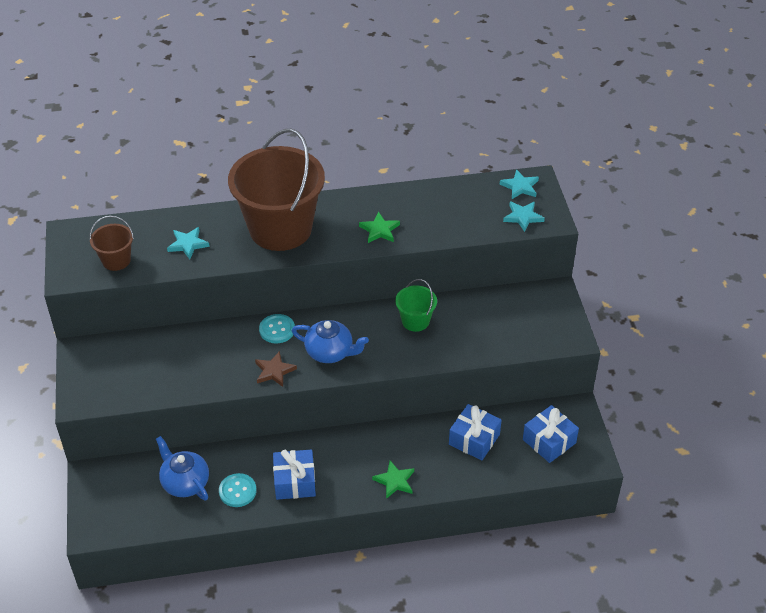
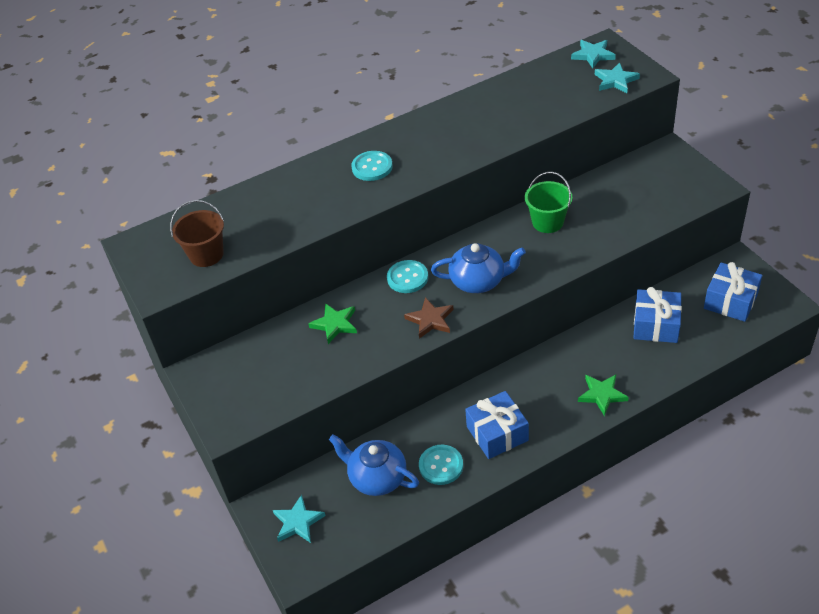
camera: 15 degrees left, 0 degrees up
(188, 244) = (279, 213): turquoise star -> turquoise star (298, 522)
(280, 229) = (372, 167): brown bucket -> turquoise button
(379, 230) = (478, 136): green star -> green star (335, 324)

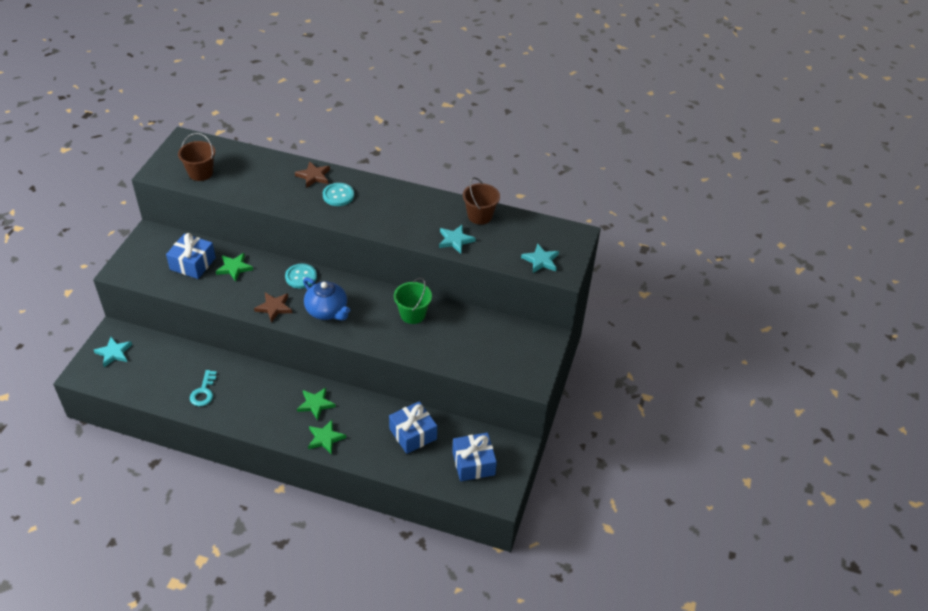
camera: 40 degrees right, 0 degrees up
(320, 171) = (314, 176): none -> brown star
(377, 477) = (172, 368): blue teapot -> none
(441, 466) = (203, 392): turquoise button -> turquoise key
(497, 433) = (250, 404): blue gift -> blue gift (193, 263)
(513, 89) = (480, 216): none -> brown bucket
(548, 379) = (316, 404): none -> green star
(593, 55) = (558, 235): turquoise star -> turquoise star (455, 240)

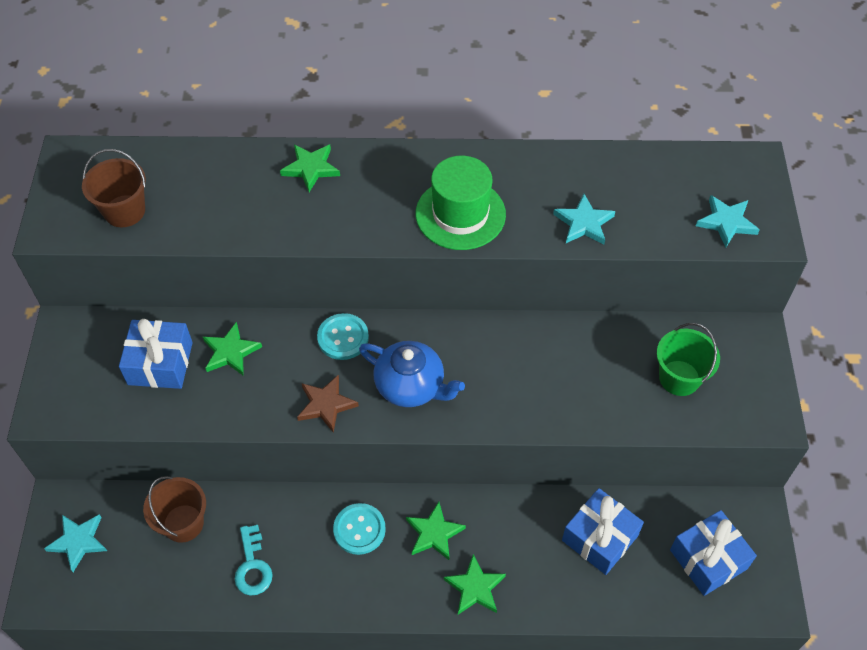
camera: 15 degrees left, 10 degrees up
(314, 176) = (311, 168): brown star -> green star
(338, 195) = (366, 192): turquoise button -> turquoise button (359, 529)
(386, 219) = (460, 214): none -> green hat
(412, 314) = (542, 353): green bucket -> green bucket (679, 378)
(480, 216) = (599, 170): brown bucket -> brown bucket (183, 523)

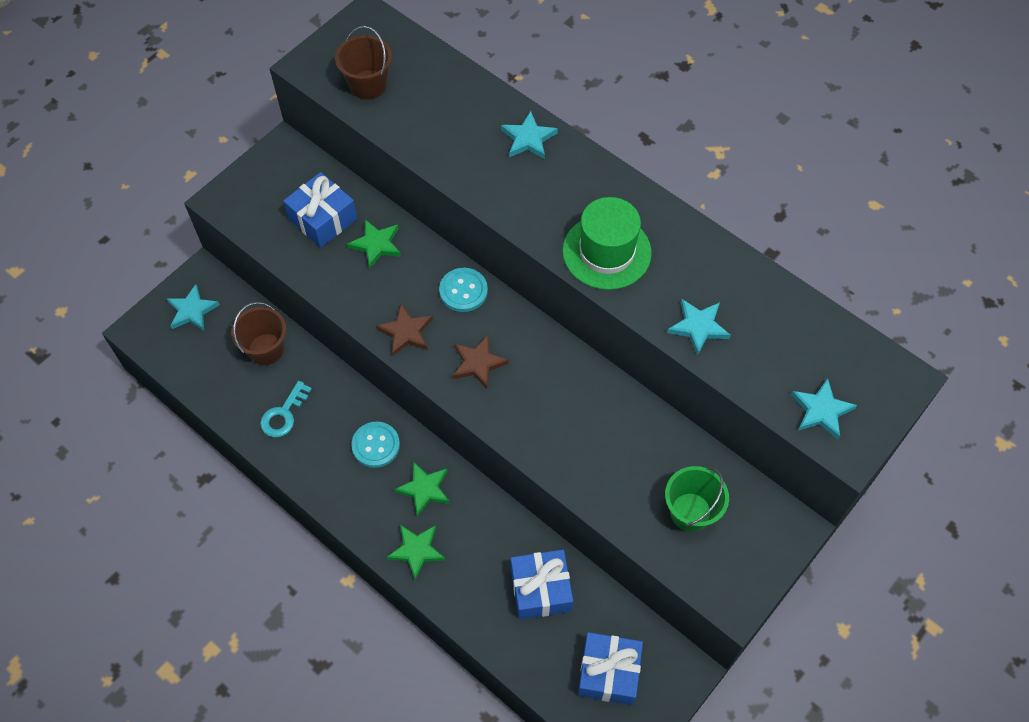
camera: 40 degrees right, 5 degrees up
(311, 168) = (528, 139): green star -> turquoise star
(411, 386) = (478, 363): blue teapot -> brown star

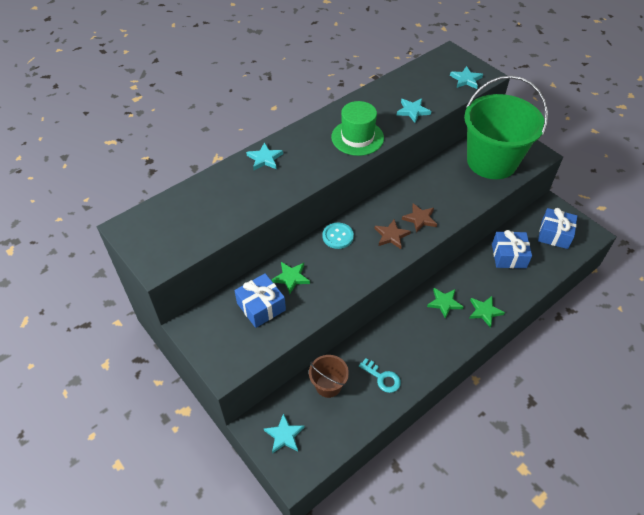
camera: 80 degrees left, 10 degrees down
(368, 85) = (189, 233): brown bucket -> none
(376, 445) = (412, 325): turquoise button -> none
(406, 332) = (363, 269): brown star -> brown star (420, 219)
(690, 512) = (491, 161): green bucket -> green bucket, size x2.26

